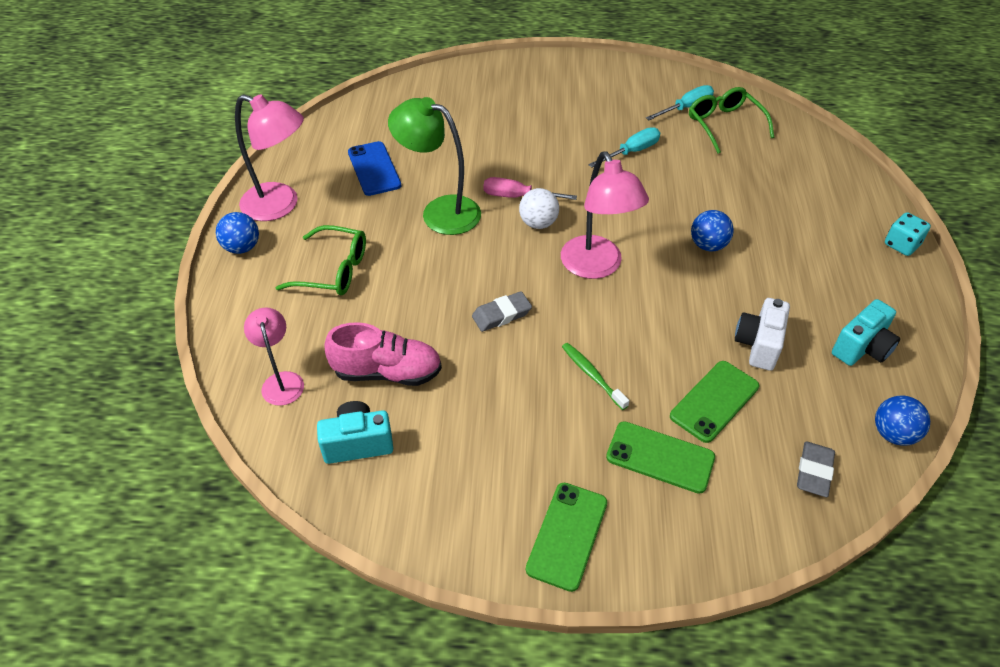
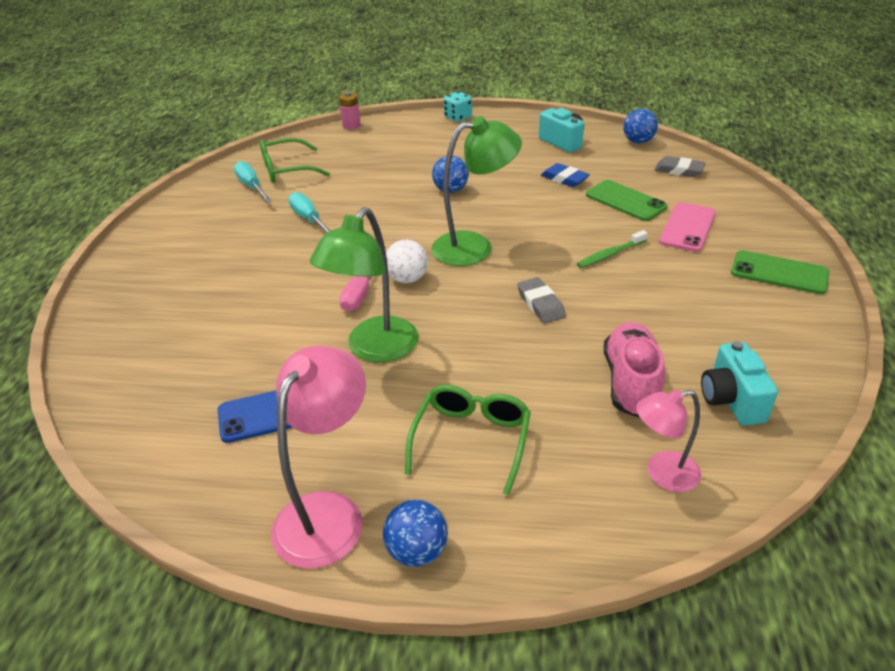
camera: 85 degrees left, 10 degrees down
(596, 267) = (474, 246): pink lamp -> green lamp
(660, 457) = (687, 227): green phone -> pink phone
(758, 345) = (564, 179): white camera -> blue eraser
(842, 157) = (351, 126): none -> pink battery

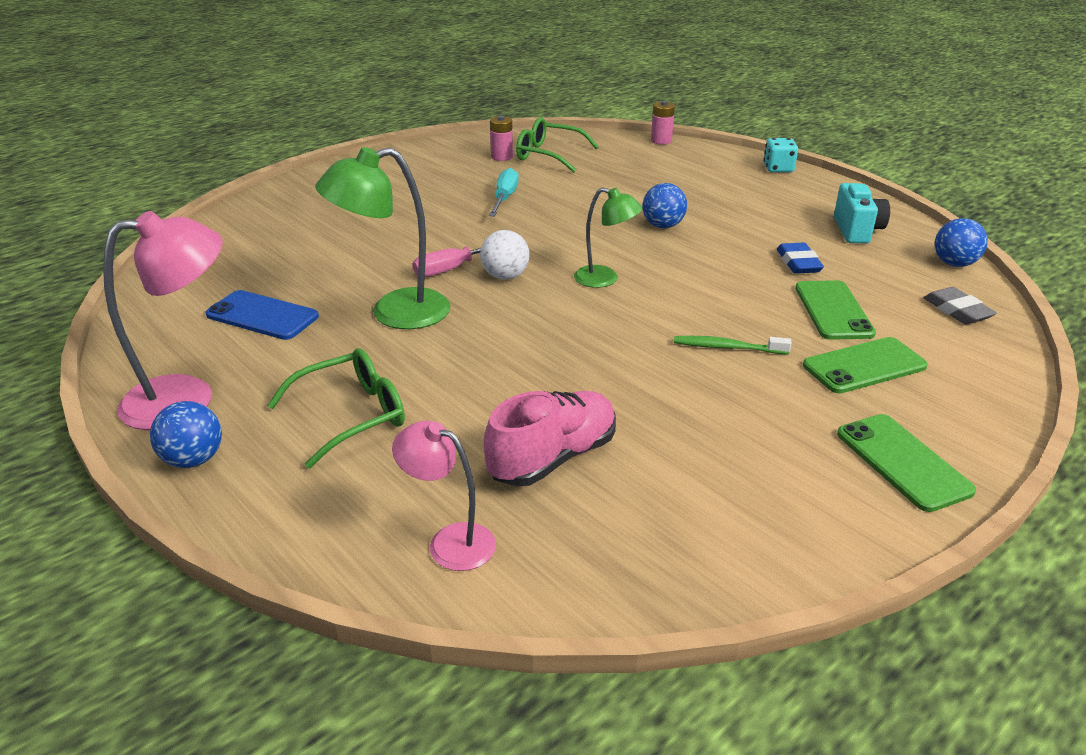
camera: 40 degrees right, 5 degrees down
(251, 186) = (502, 157): turquoise screwdriver -> pink battery
(474, 246) = (605, 279): green lamp -> green lamp, size x0.60
(540, 304) = (583, 352): grey eraser -> none
(687, 227) = (864, 366): pink phone -> green phone
(731, 400) = (623, 533): turquoise camera -> none

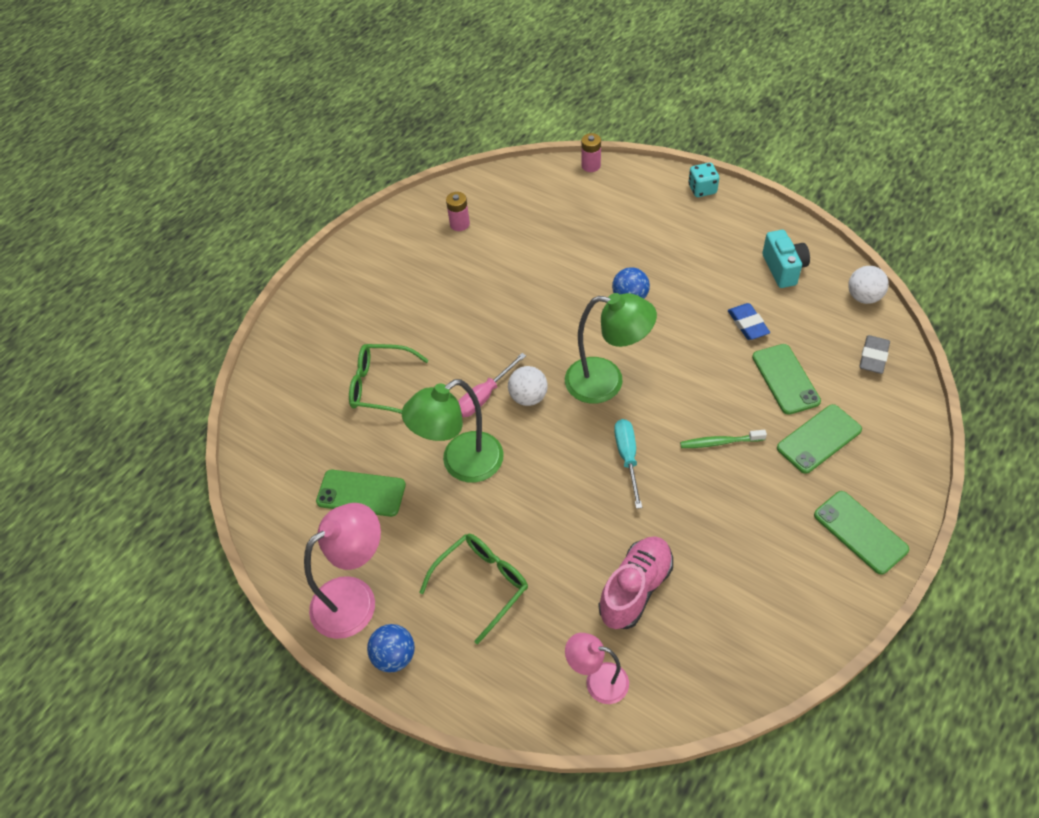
camera: 10 degrees left, 20 degrees up
(262, 316) = (361, 493): blue phone -> green phone
(504, 198) = (487, 289): turquoise screwdriver -> turquoise screwdriver (627, 458)
(549, 155) = (501, 212): green glasses -> green glasses (382, 386)
(605, 279) = (606, 382): green lamp -> green lamp, size x1.65
(954, 264) = (863, 297): blue ball -> white ball
(957, 310) = (873, 357): grey eraser -> grey eraser turned 60 degrees clockwise

